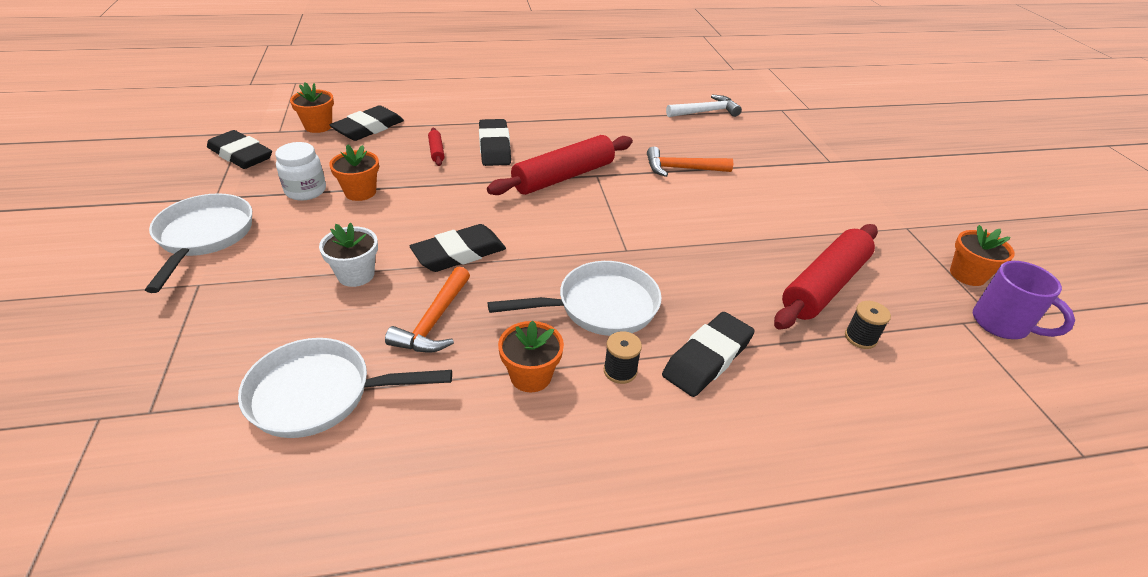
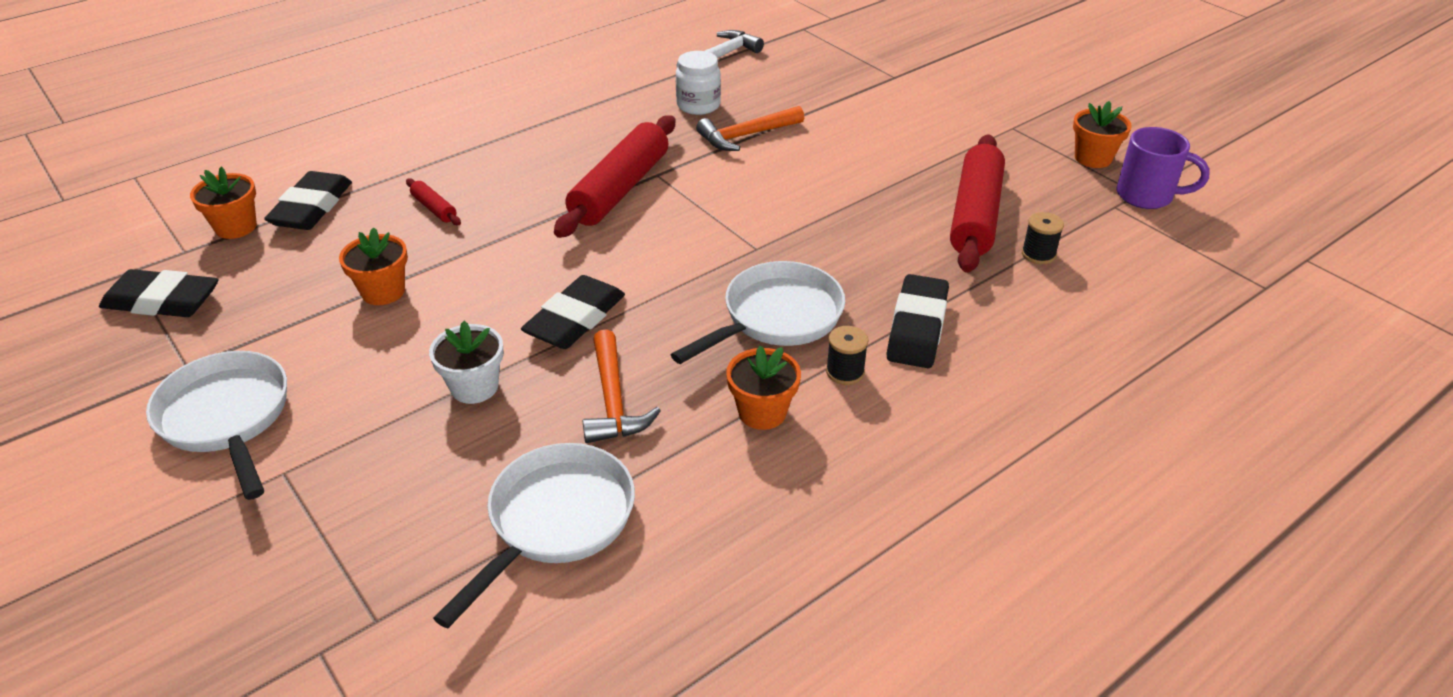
camera: 25 degrees left, 0 degrees up
(305, 191) = (307, 315): white jar -> white jar (698, 105)
(319, 394) = (556, 521): white pan -> white pan turned 150 degrees clockwise
(494, 147) = (504, 179): black eraser -> none

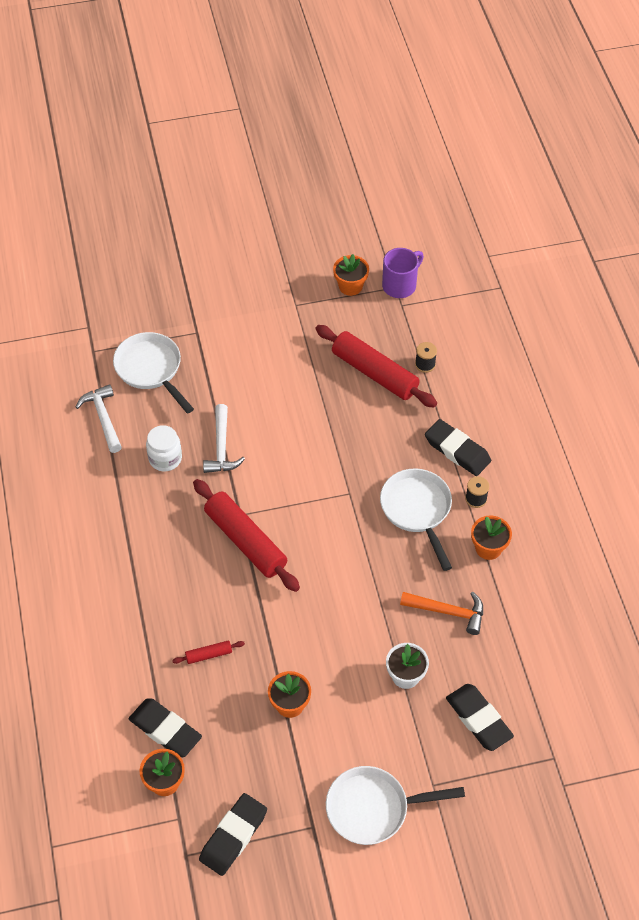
camera: 65 degrees left, 15 degrees up
(556, 521) = (523, 665): white pan -> white pan (151, 369)
(575, 319) = (369, 608): black eraser -> black eraser (478, 719)
(746, 135) = (221, 447): orange hammer -> white hammer

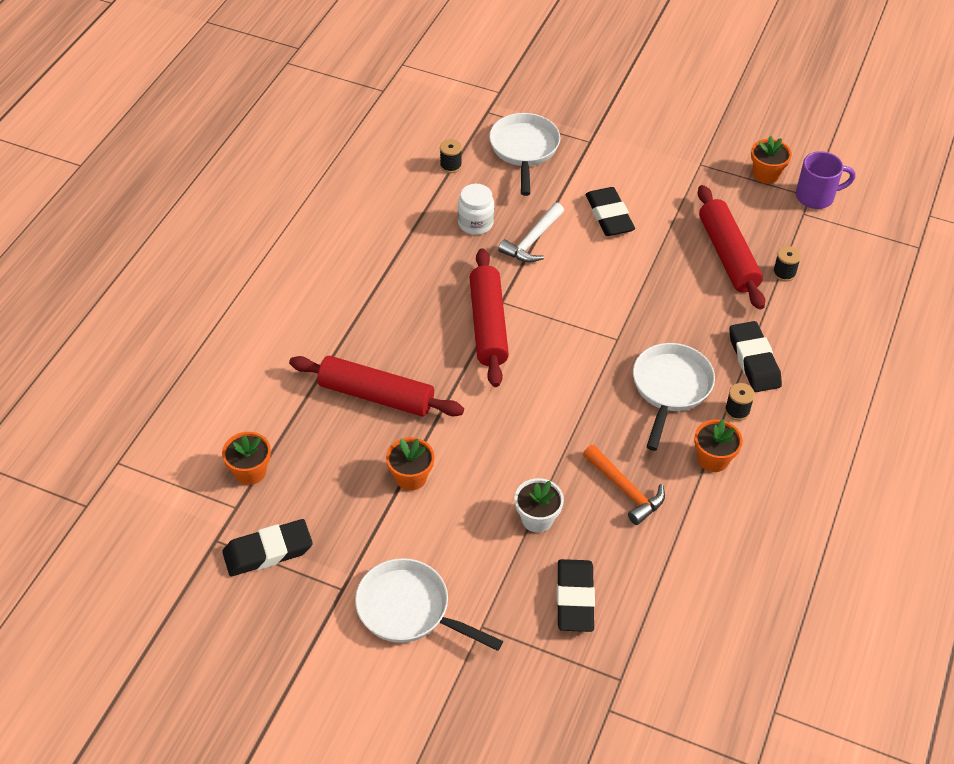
camera: 35 degrees right, 5 degrees down
(103, 418) = (450, 166): white hammer -> black spool
(165, 730) = (287, 431): black eraser -> black eraser (609, 216)
(209, 655) = (376, 395): red rolling pin -> red rolling pin, size x2.31

